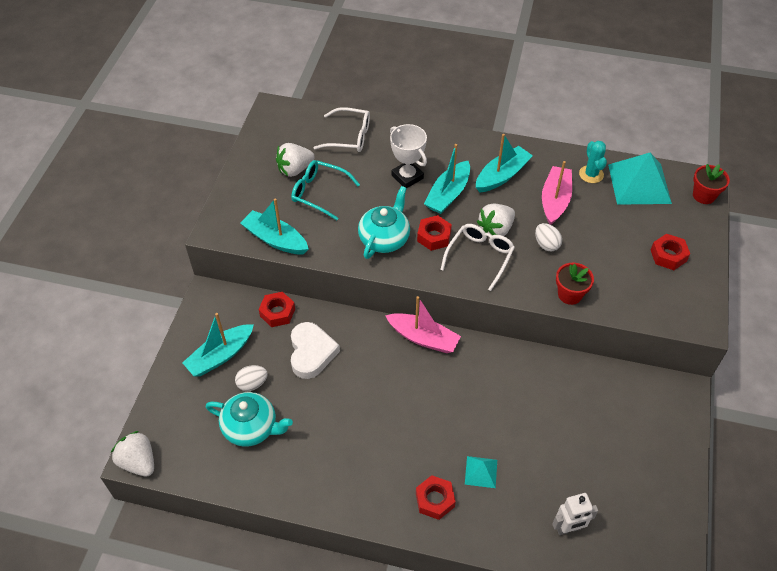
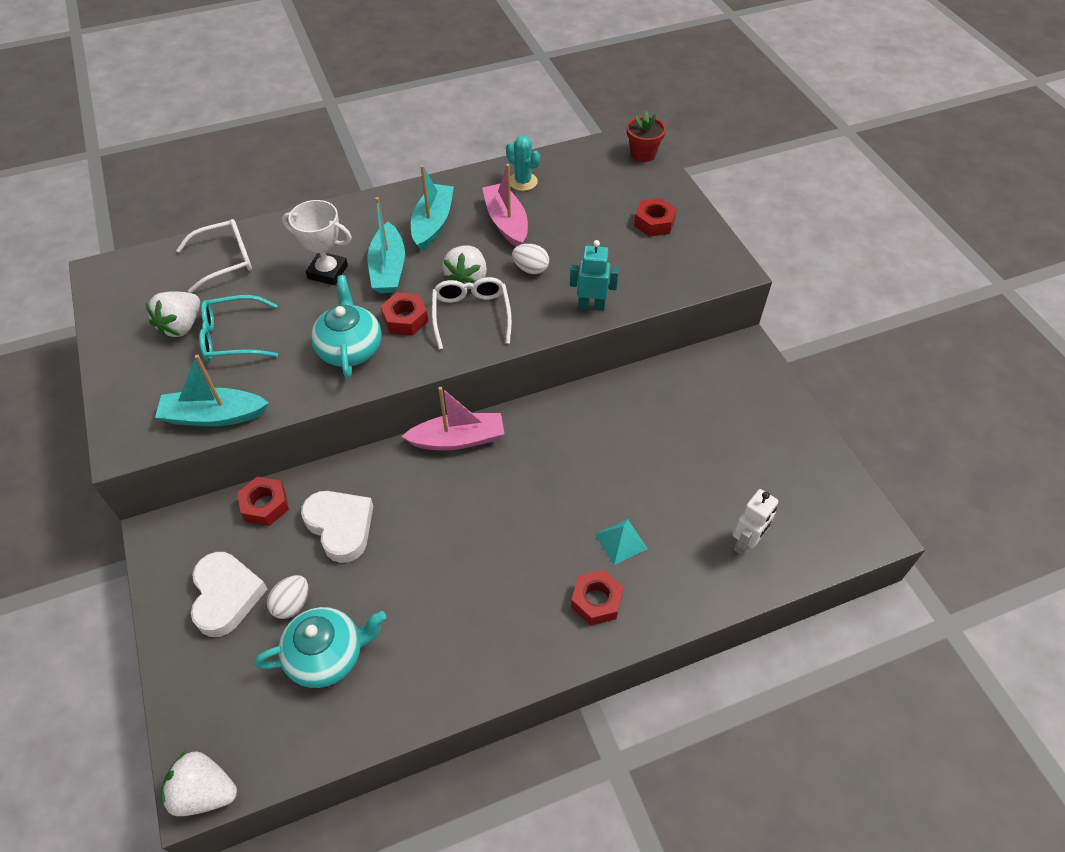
camera: 35 degrees left, 0 degrees up
(220, 356) = (226, 596): turquoise boat -> white heart
(570, 294) = (591, 306): red flower pot -> turquoise robot
(639, 183) = (576, 169): turquoise pyramid -> none

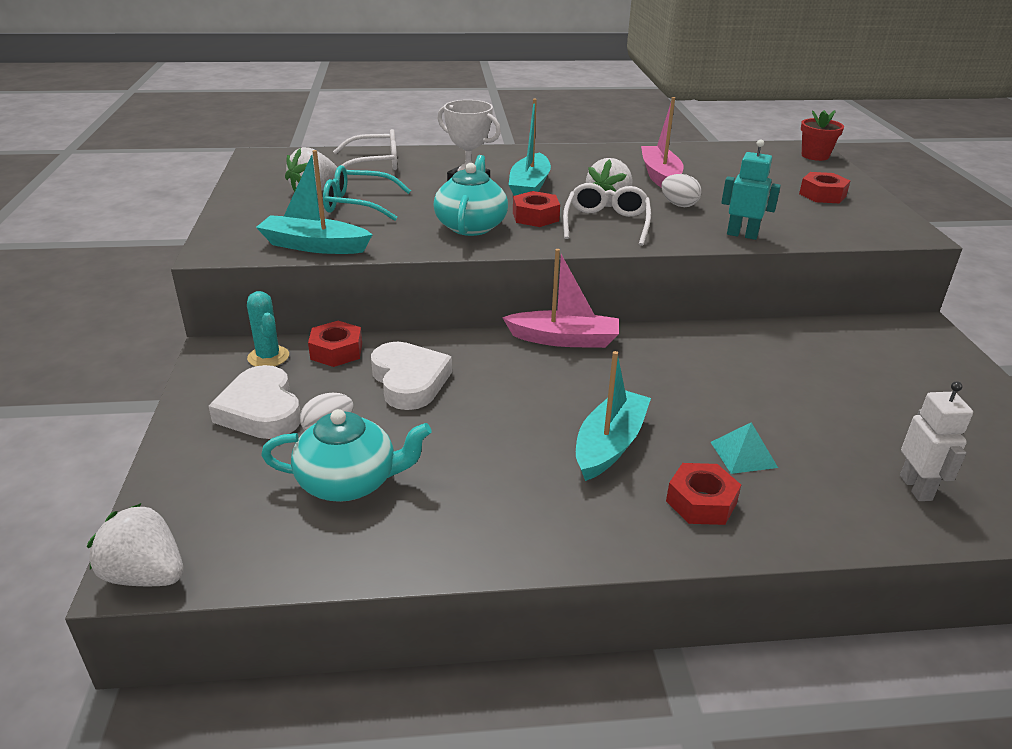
camera: 15 degrees right, 20 degrees down
(226, 596) = (261, 410): white heart -> white heart turned 150 degrees clockwise
(432, 223) = (584, 168): turquoise boat -> turquoise boat (609, 444)
(523, 182) = (683, 156): turquoise cactus -> turquoise cactus (268, 357)
(746, 543) = (916, 488): white robot -> white robot turned 60 degrees counterclockwise

